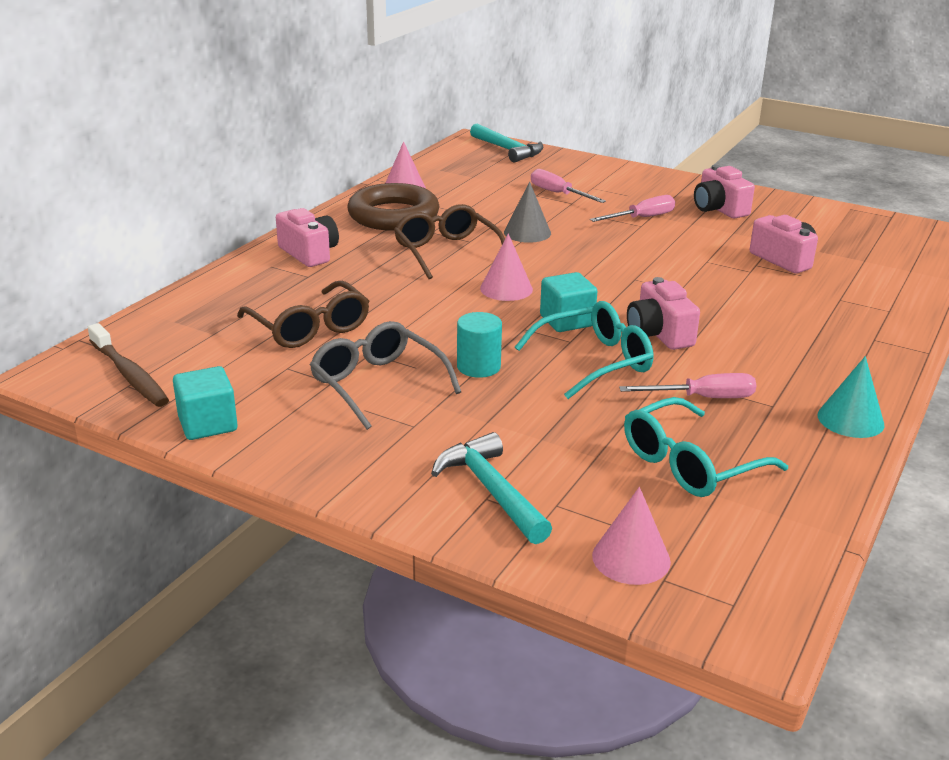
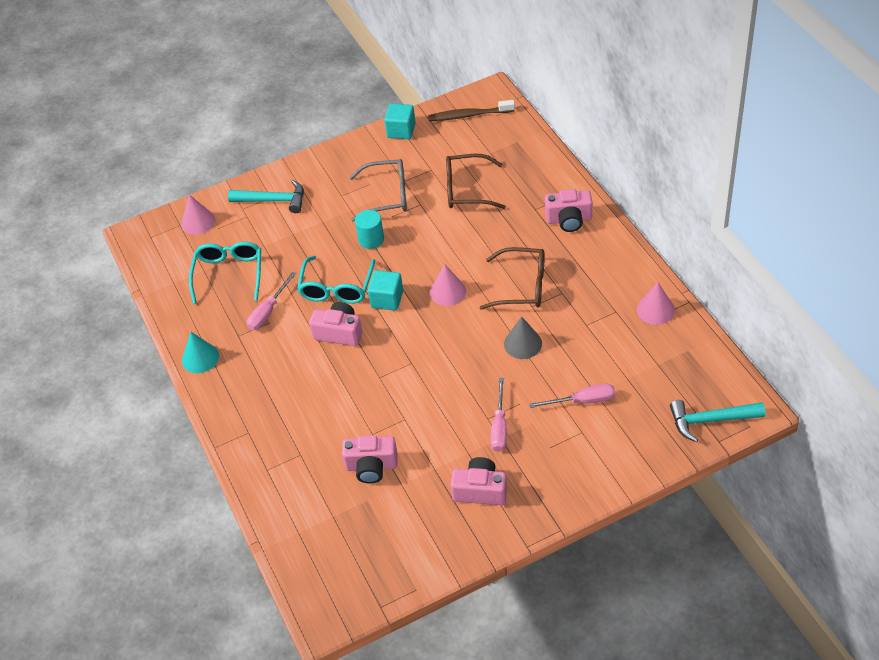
camera: 130 degrees right, 20 degrees up
(393, 215) = (605, 283): brown ring -> none

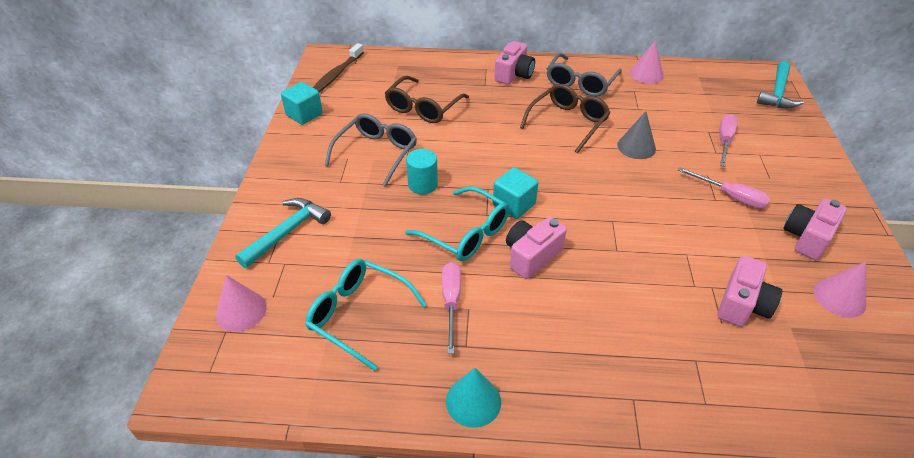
camera: 65 degrees left, 5 degrees down
(268, 311) = (451, 302): pink screwdriver -> pink screwdriver turned 150 degrees counterclockwise
(447, 291) = (537, 164): pink cone -> pink cone (839, 297)
(595, 269) = (580, 83): none -> grey glasses

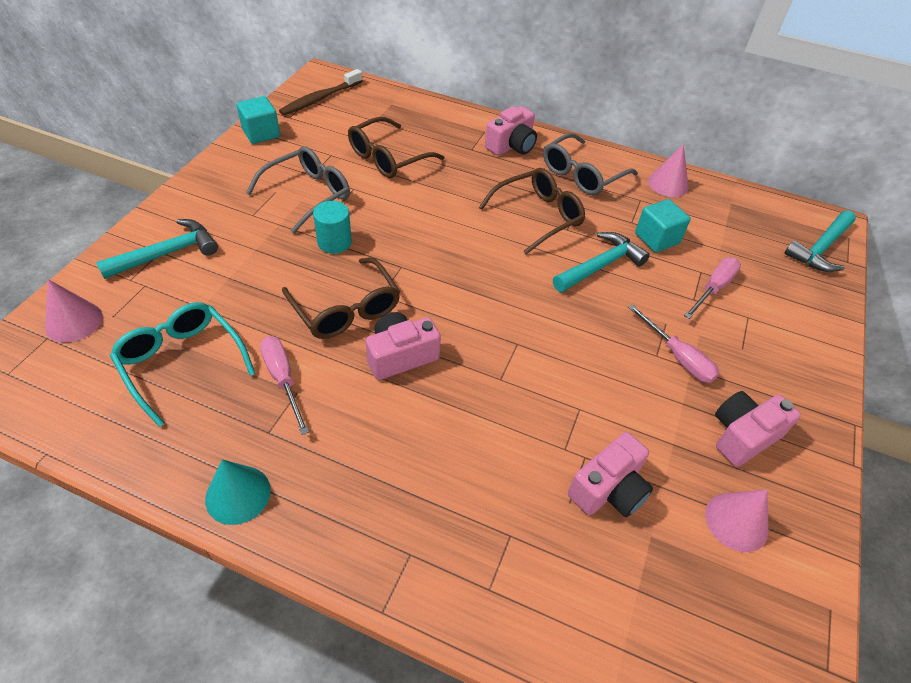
camera: 15 degrees right, 5 degrees up
(451, 302) = (283, 379): pink screwdriver -> pink screwdriver turned 45 degrees counterclockwise
(466, 234) = (346, 309): turquoise glasses -> brown glasses
(514, 204) = (418, 292): turquoise cube -> turquoise cube (656, 238)
(636, 147) = (600, 266): grey cone -> turquoise hammer

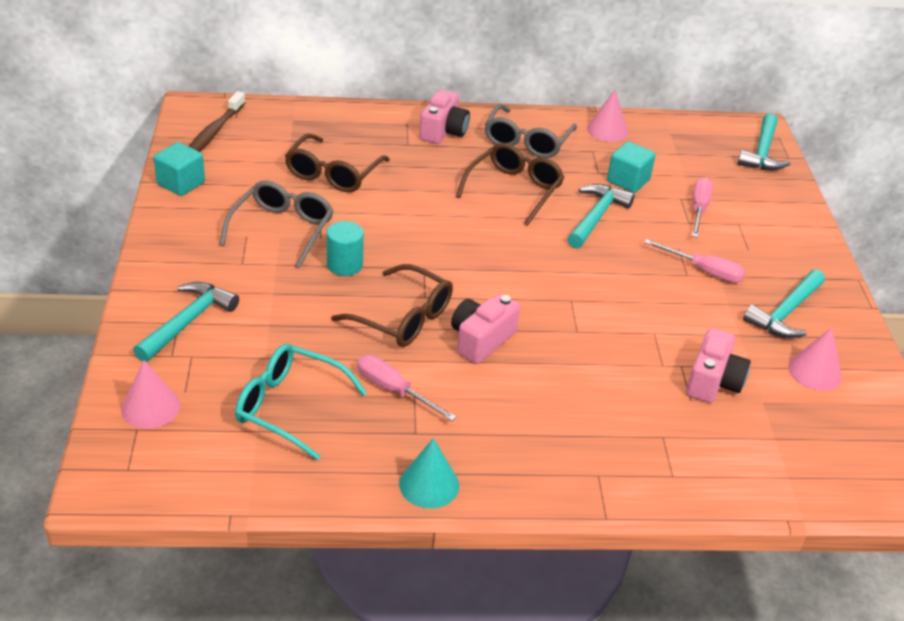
camera: 25 degrees left, 10 degrees down
(742, 436) = (785, 313): pink camera -> turquoise hammer

